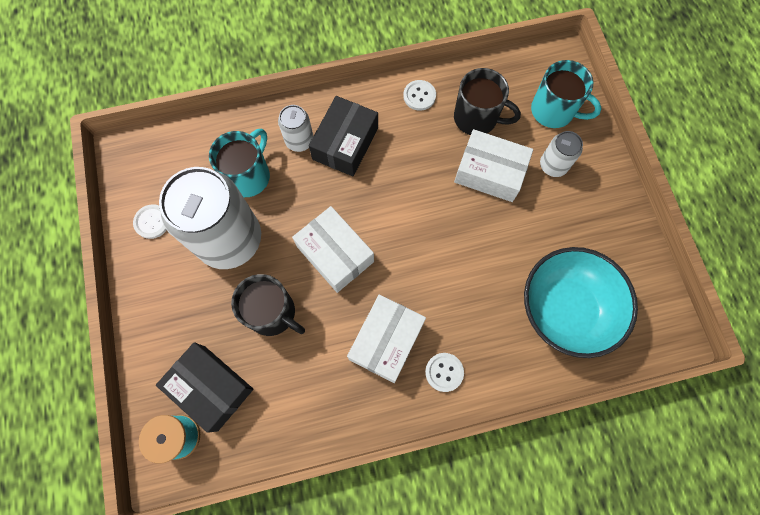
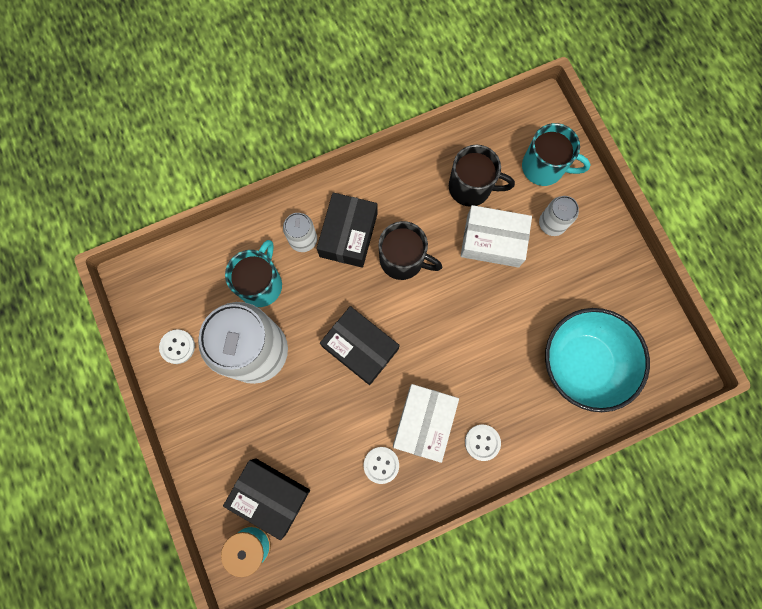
camera: 10 degrees left, 5 degrees up
(272, 313) = (313, 415): black mug -> black mug (403, 260)
(335, 254) = (360, 348): white box -> black box
(419, 96) = (411, 173): white button -> white button (381, 465)

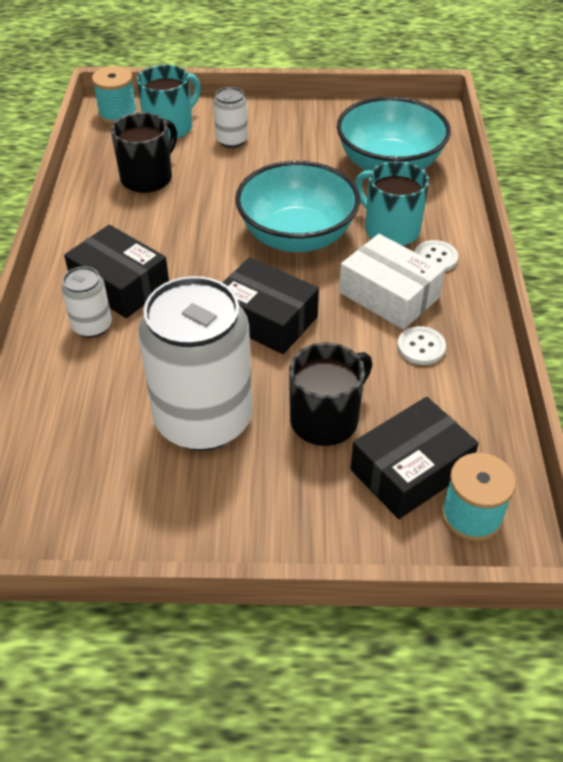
camera: 65 degrees left, 30 degrees down
(177, 347) = (135, 509): white button -> none
(261, 284) = (116, 385): turquoise mug -> turquoise mug (390, 229)
(360, 348) = (266, 319): black box -> black box turned 60 degrees clockwise
(403, 260) = (186, 251): black mug -> black mug (326, 419)
(457, 329) = (297, 236): none -> turquoise bowl
(492, 241) = (218, 182): white box -> none
(540, 118) = (118, 114): none -> turquoise spool

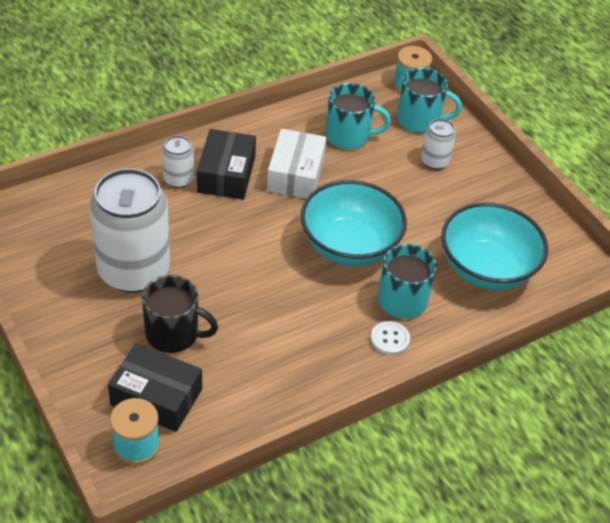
camera: 55 degrees right, 0 degrees up
(148, 178) = (349, 136): black mug -> turquoise mug
(266, 319) = (247, 264): black box -> none
(389, 295) = (324, 325): white box -> white box (296, 174)
(421, 347) = (280, 363): white button -> none

